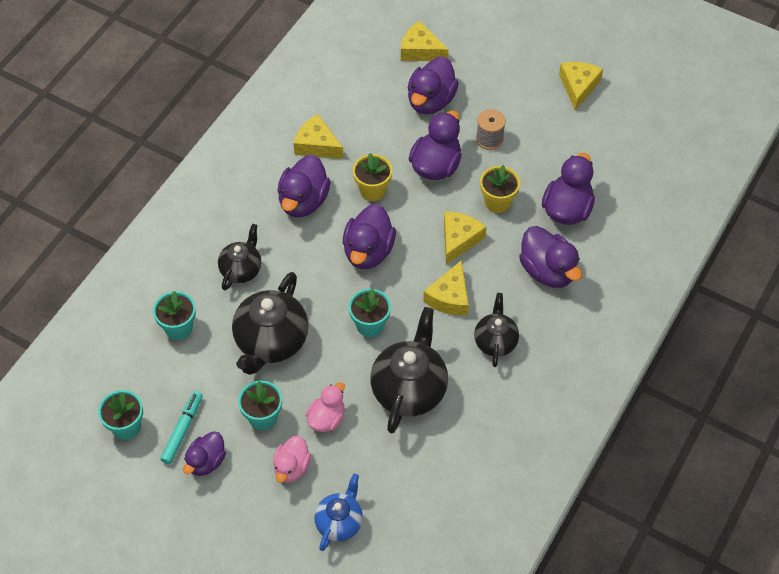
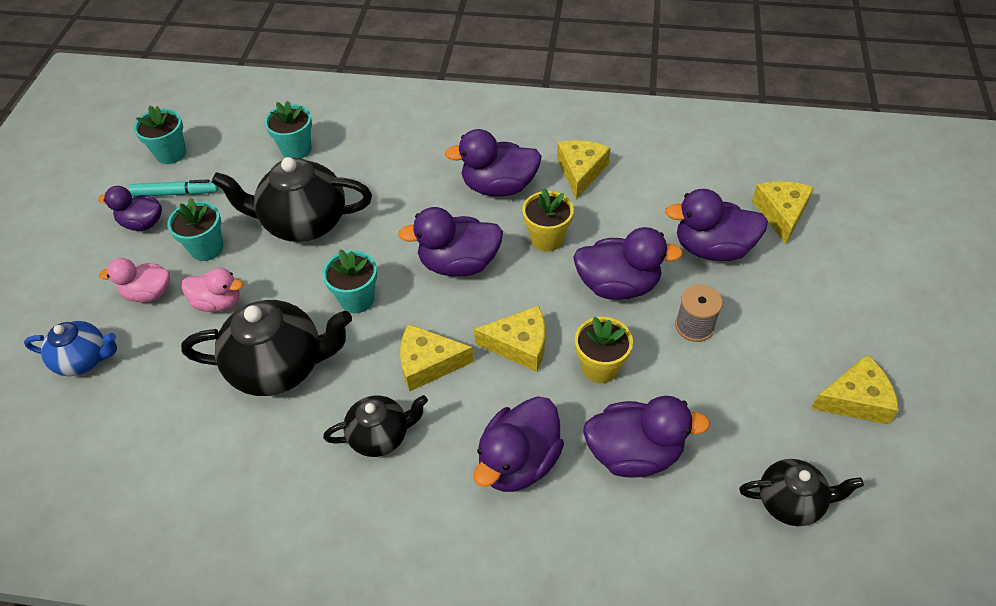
camera: 70 degrees right, 5 degrees down
(241, 269) = (386, 169): black teapot -> black teapot (790, 502)

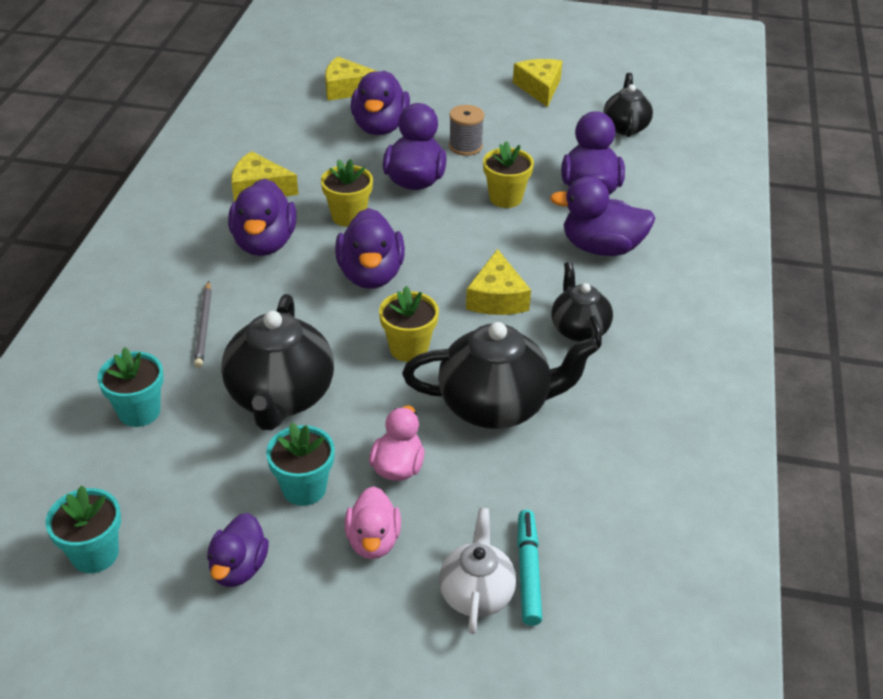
camera: 90 degrees left, 10 degrees down
(84, 359) = (476, 593): blue teapot -> white teapot
(176, 193) = (187, 536): turquoise marker -> turquoise marker (528, 572)
(279, 367) = (496, 406): black teapot -> black teapot turned 90 degrees clockwise
(357, 299) = (409, 348): turquoise flower pot -> yellow flower pot
(388, 167) = (204, 326): none -> grey pencil
(518, 462) = (601, 248): purple duck -> purple duck turned 150 degrees clockwise
(519, 345) = (479, 240): yellow cheese -> none

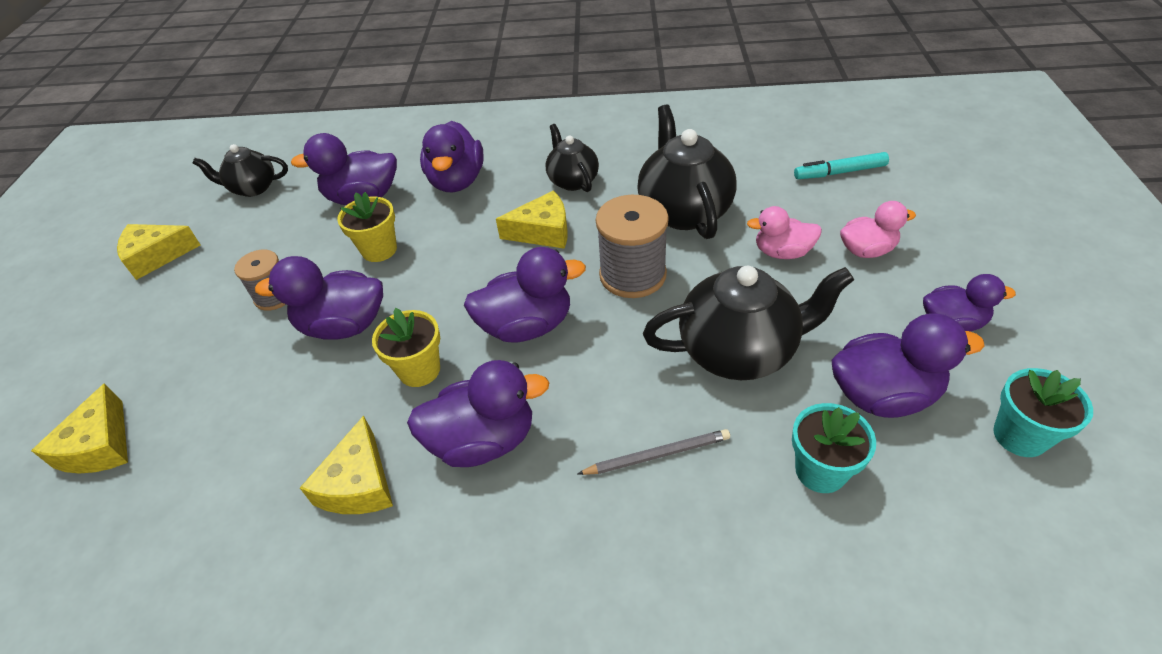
camera: 95 degrees left, 5 degrees up
(304, 488) = (841, 304): turquoise flower pot -> none
(380, 127) = (216, 384): purple duck -> purple duck (883, 395)
(409, 348) = (632, 275): yellow flower pot -> grey spool
(476, 593) = (875, 192): white teapot -> none
(579, 329) = (572, 181): black teapot -> black teapot turned 90 degrees clockwise

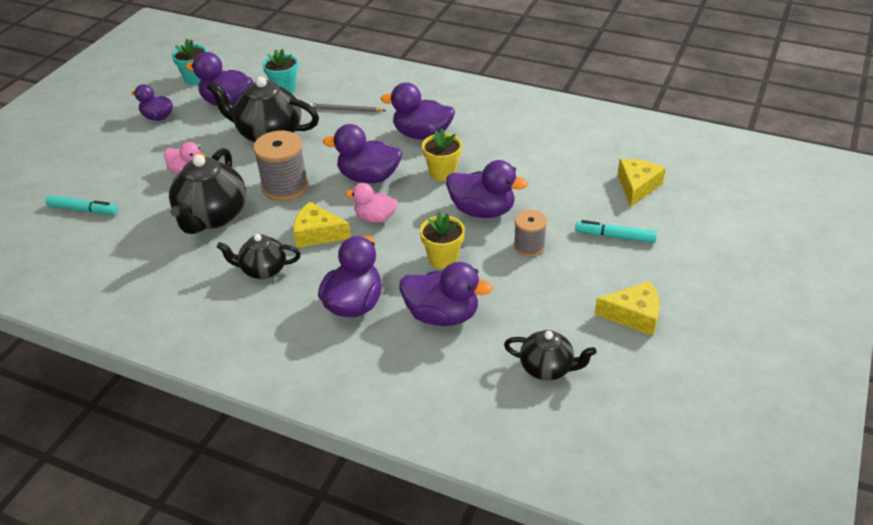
camera: 160 degrees left, 5 degrees down
(157, 345) = (615, 236): none -> turquoise marker
(358, 484) = (490, 135): yellow cheese -> none
(572, 181) = (263, 270): black teapot -> black teapot turned 90 degrees clockwise
(866, 250) = (143, 159): pink duck -> pink duck (375, 218)

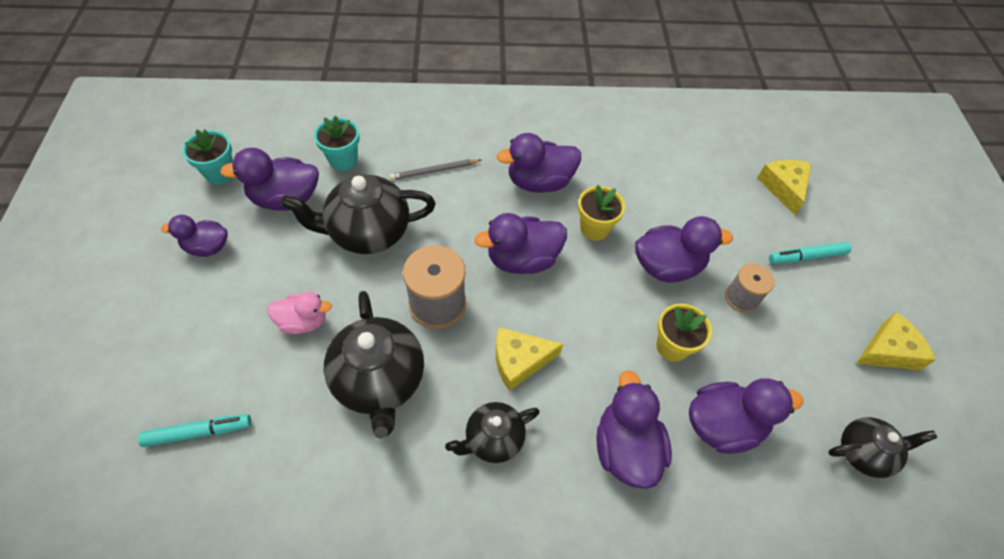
camera: 30 degrees left, 15 degrees up
(375, 218) = (567, 315): pink duck -> none

